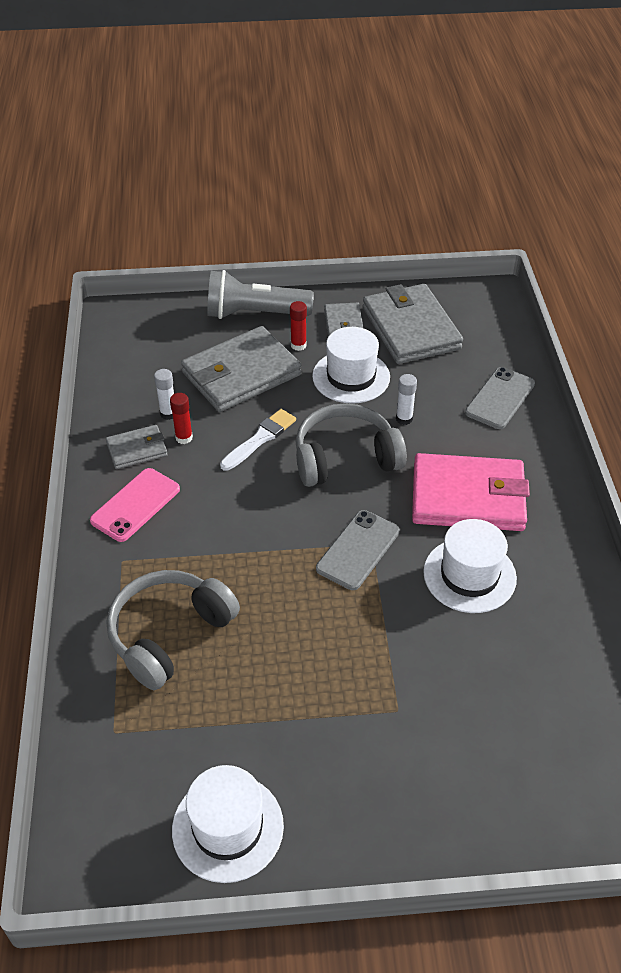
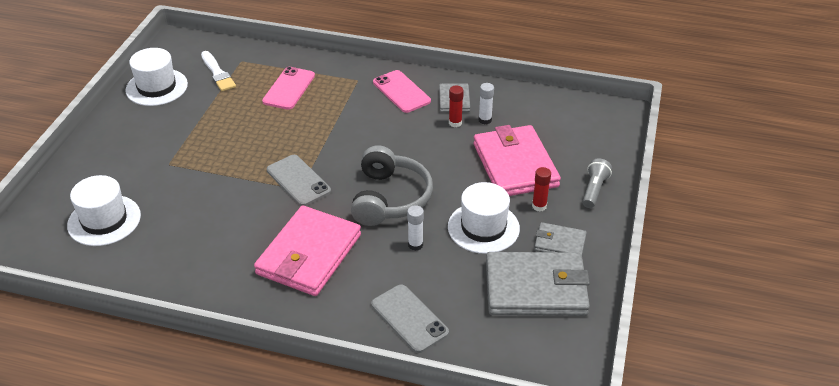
camera: 110 degrees right, 5 degrees down
(169, 634) = (289, 88): grey headphones -> pink phone
(241, 374) = (515, 165): grey wallet -> pink wallet
(255, 314) = (594, 190): grey flashlight -> grey flashlight, size x0.54
(260, 439) = (434, 159): white brush -> white brush (218, 73)
(469, 575) = (238, 229): white hat -> white hat (104, 220)

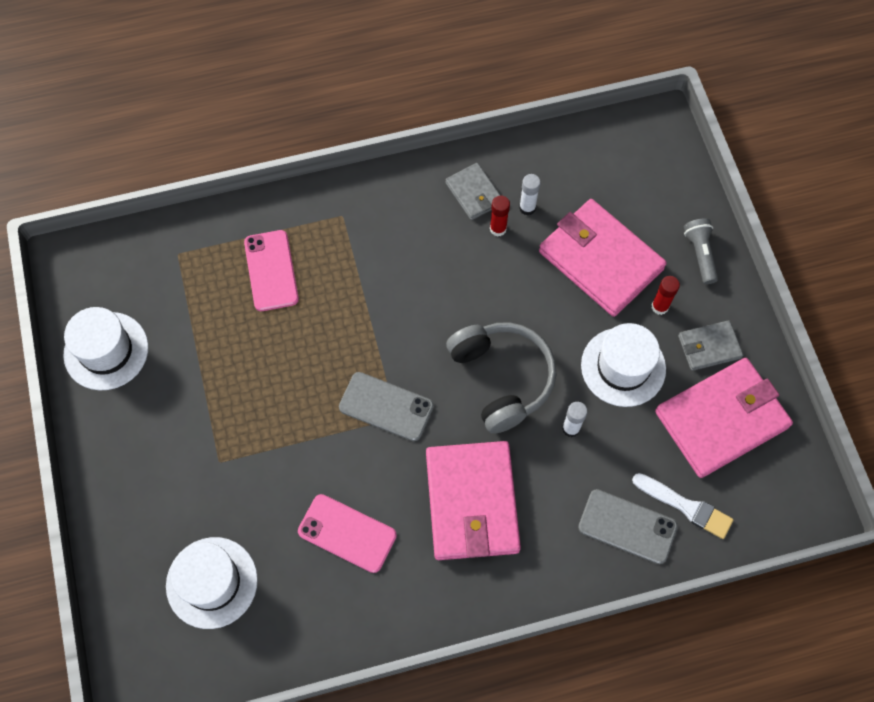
camera: 30 degrees left, 25 degrees up
(218, 73) = (165, 289): white brush -> white brush (685, 506)
(401, 92) = (406, 209): pink phone -> pink phone (347, 533)
(536, 288) = (721, 419): grey wallet -> pink wallet

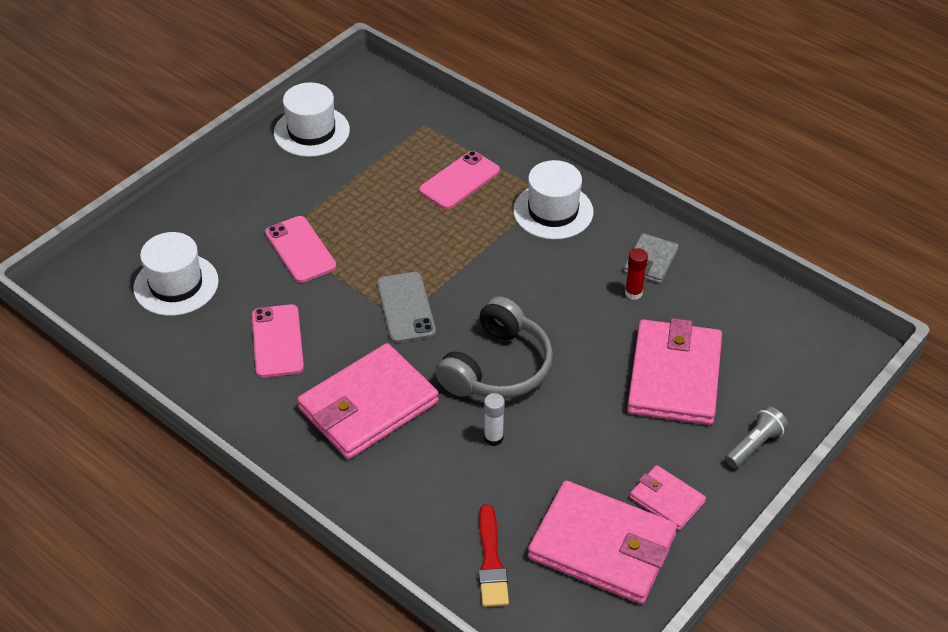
camera: 55 degrees right, 20 degrees down
(252, 450) = (300, 249): none -> pink phone
(527, 208) = (673, 301): white glue stick -> none
(623, 367) = (586, 445): white hat -> white hat (553, 211)
(627, 526) = (435, 526): grey phone -> none
(659, 307) = (671, 442): red glue stick -> none
(685, 506) = (491, 562): white brush -> red brush
(709, 347) = (666, 500): grey wallet -> pink wallet

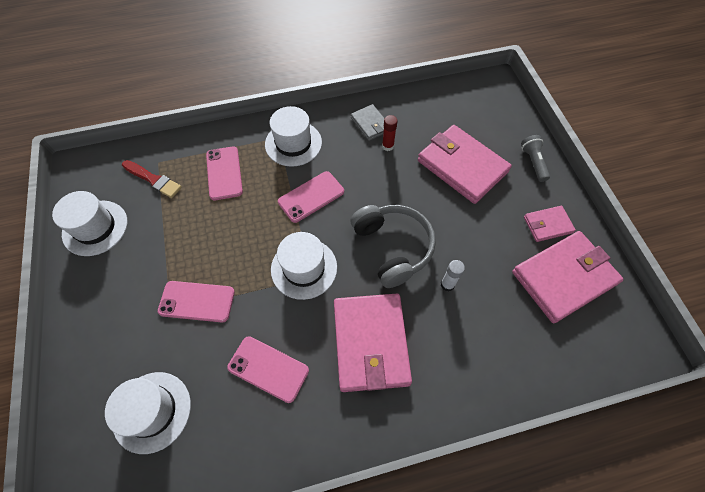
camera: 55 degrees left, 15 degrees up
(406, 308) = (304, 268): grey phone -> white hat
(491, 562) = (544, 346): red brush -> red brush (153, 180)
(497, 265) = (311, 197): none -> pink phone

